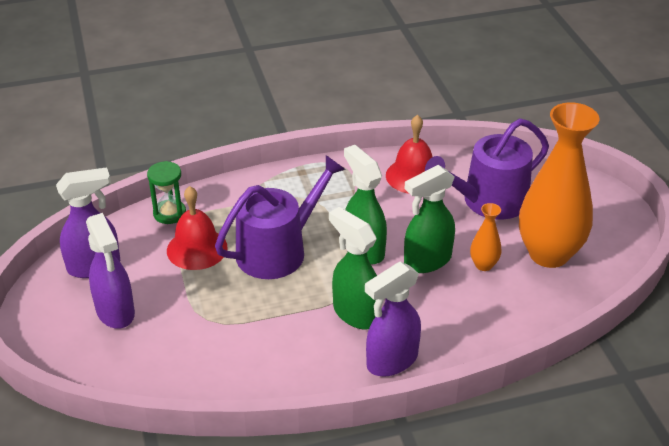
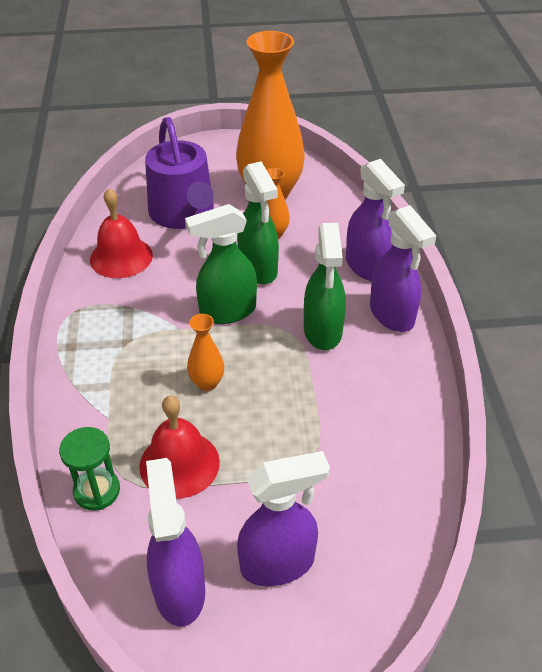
camera: 80 degrees left, 5 degrees up
(278, 250) = (207, 383): purple watering can -> orange vase
(355, 313) = (323, 331): green spray bottle -> green spray bottle turned 60 degrees counterclockwise
(458, 337) = (367, 267): none -> purple spray bottle

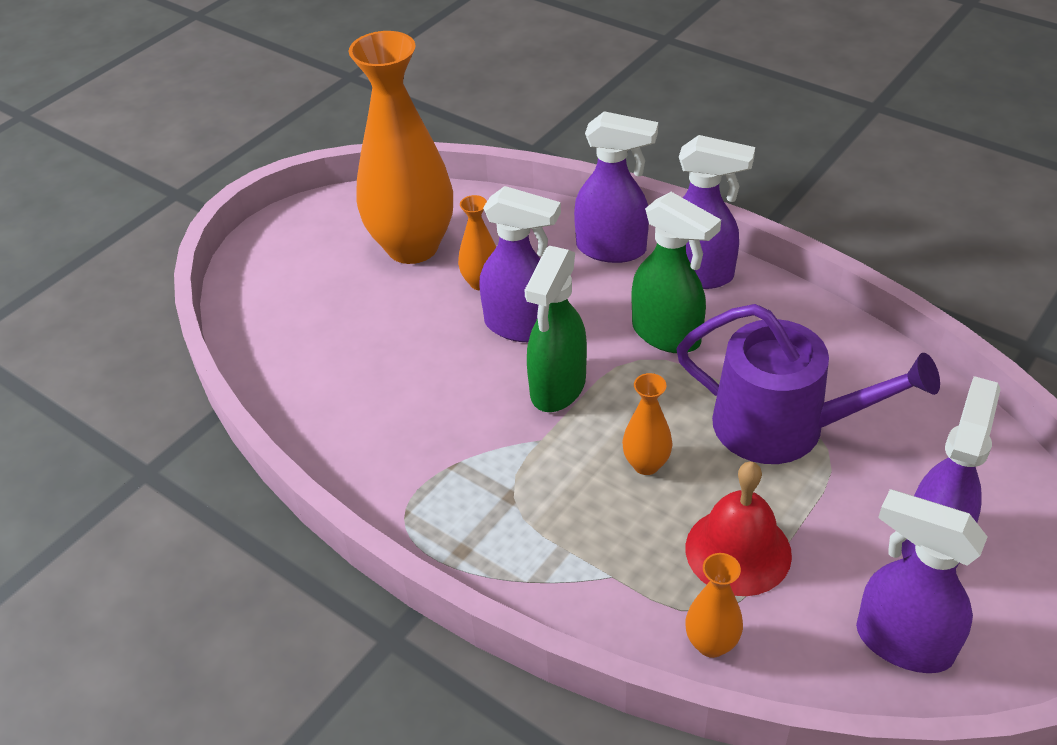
camera: 45 degrees left, 0 degrees up
(97, 491) = (711, 643): green hourglass -> orange vase
(121, 257) = (362, 425): red bell -> none
(184, 214) = (356, 332): purple watering can -> purple watering can (783, 426)
(258, 269) = (521, 326): green spray bottle -> purple spray bottle

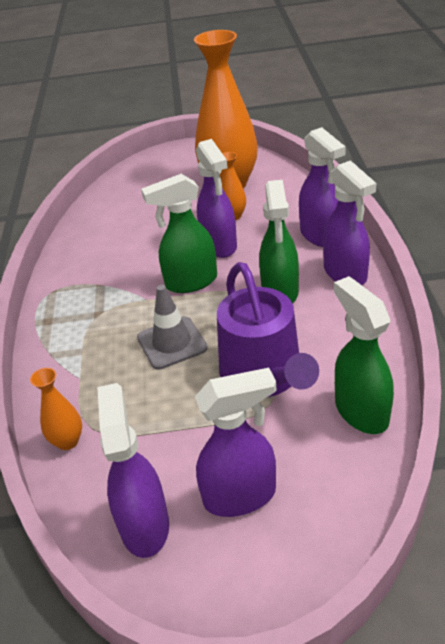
camera: 50 degrees right, 5 degrees down
(646, 464) = (172, 343): orange vase -> grey traffic cone
(738, 551) = (145, 413): red bell -> none
(904, 395) = (361, 411): none -> green spray bottle

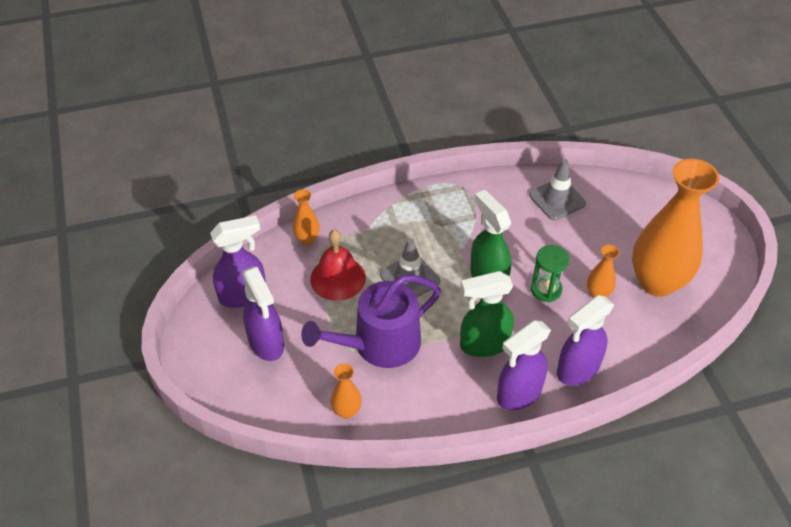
camera: 75 degrees right, 10 degrees up
(105, 228) = (557, 199): none -> grey traffic cone
(149, 410) = (338, 278): none -> red bell
(219, 245) = (546, 289): purple spray bottle -> green hourglass
(361, 411) = (347, 411): green spray bottle -> orange vase

